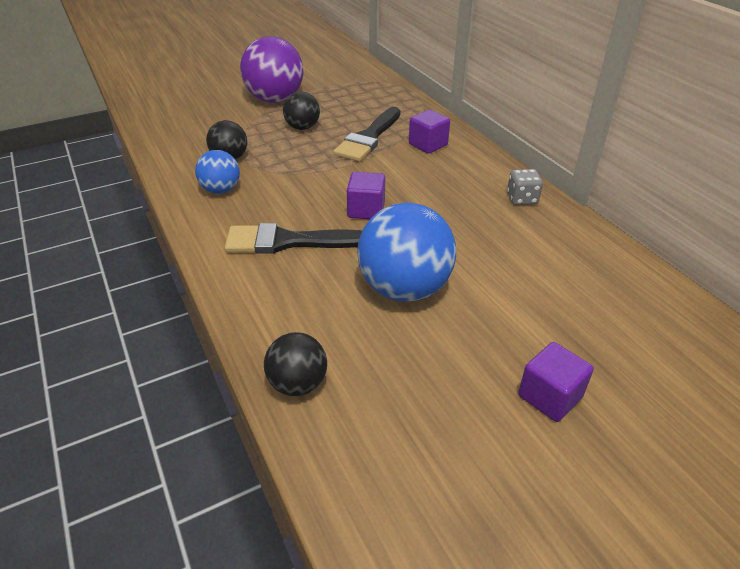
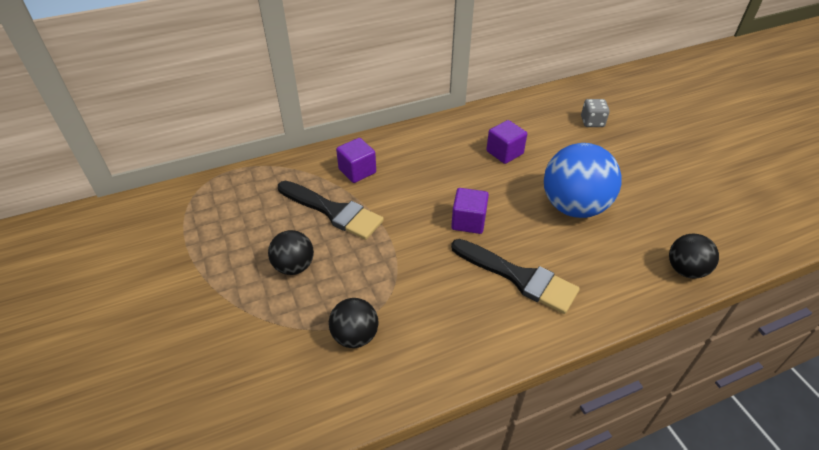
camera: 85 degrees left, 5 degrees up
(221, 190) = (426, 339): blue ball -> none
(275, 99) = (204, 295): purple ball -> none
(288, 241) = (519, 277): black brush -> black brush turned 60 degrees counterclockwise
(522, 199) = (455, 131): grey dice -> grey dice (592, 122)
(550, 396) = (659, 156): purple cube -> purple cube (504, 152)

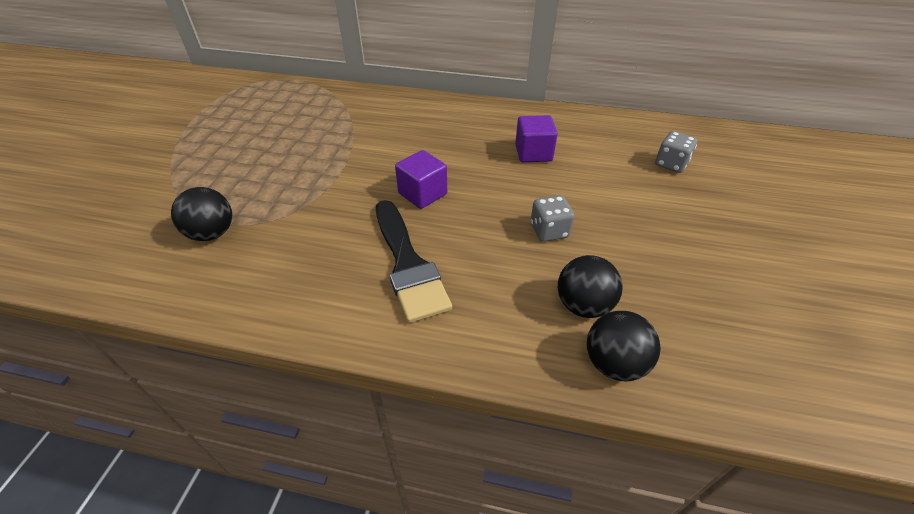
camera: 35 degrees right, 0 degrees up
(294, 266) = (242, 160): black ball -> black ball (583, 305)
(333, 211) = (322, 136): black brush -> none
(357, 171) = (379, 115): purple cube -> none
(574, 207) = (549, 231): blue ball -> grey dice

